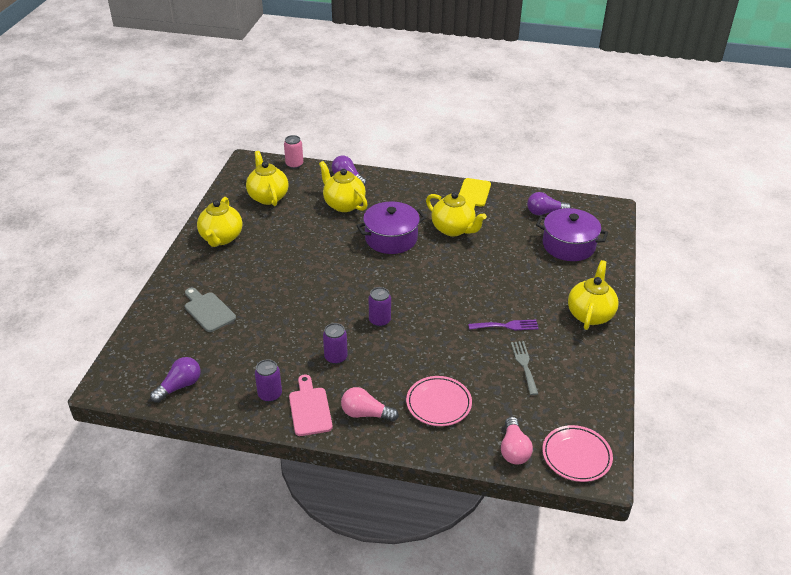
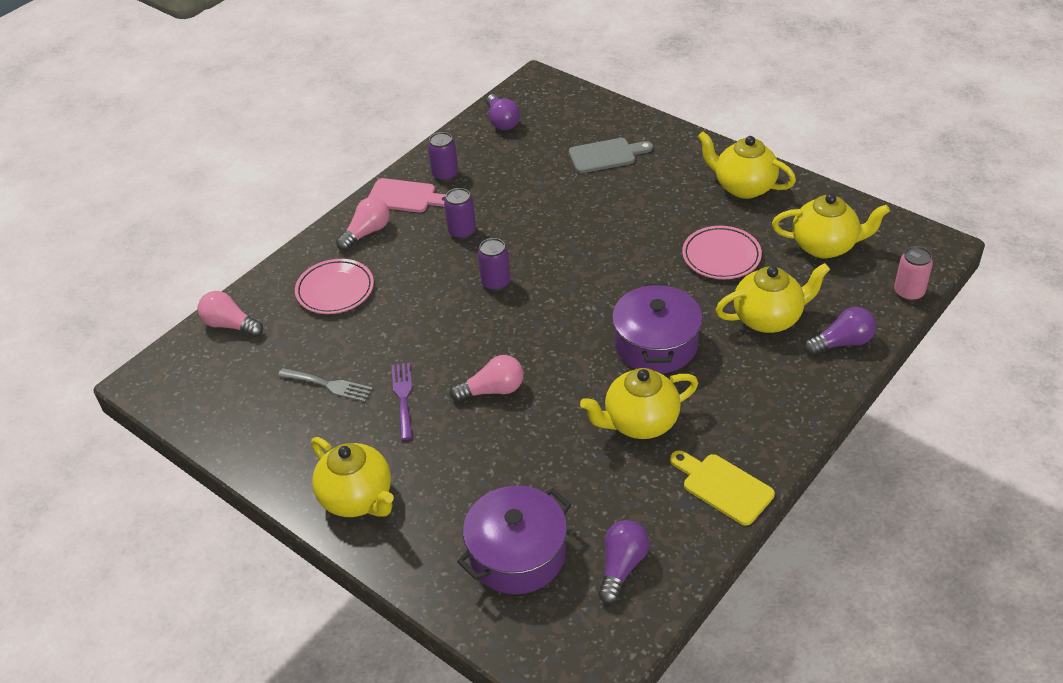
camera: 120 degrees right, 5 degrees up
(472, 290) = (492, 390): none -> pink light bulb
(506, 326) = (403, 397): purple fork -> purple fork turned 150 degrees clockwise
(576, 456) = (179, 371): pink plate -> pink plate (721, 256)

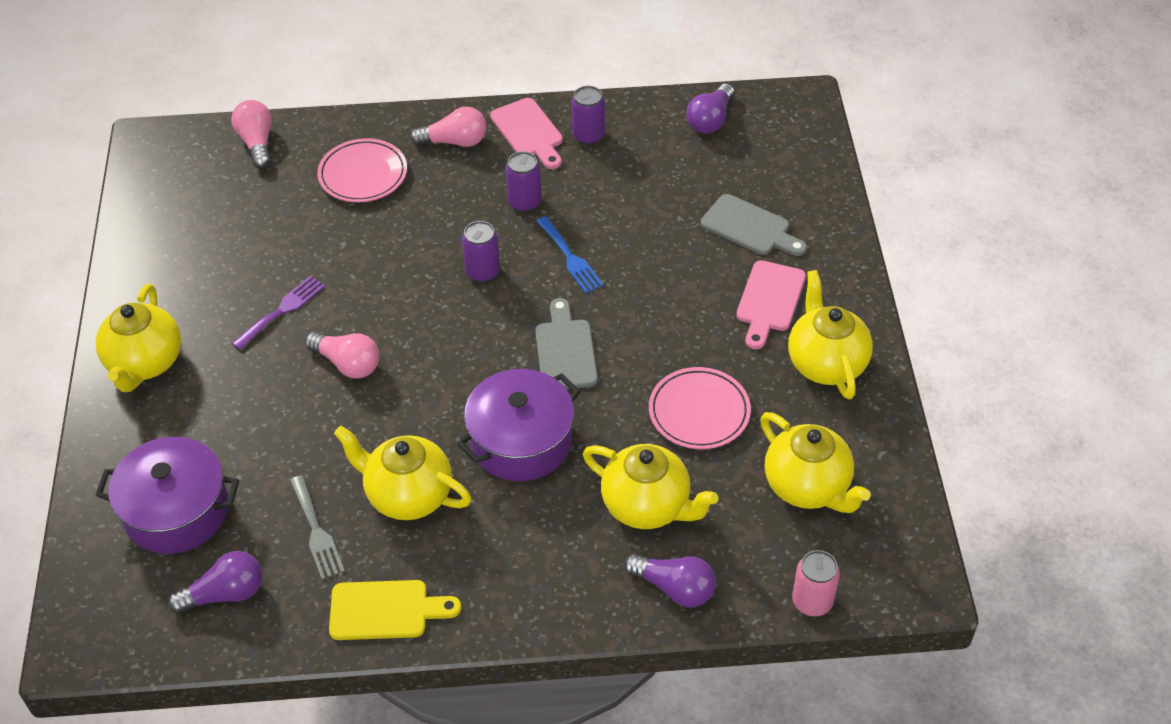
camera: 45 degrees right, 5 degrees up
(329, 385) = (250, 253): grey fork -> grey fork (316, 531)
(534, 239) = (570, 258): none -> blue fork
(606, 284) = (565, 351): none -> grey cutting board
(671, 180) = (769, 300): none -> pink cutting board
(723, 487) = (385, 610): yellow cutting board -> yellow cutting board turned 90 degrees clockwise

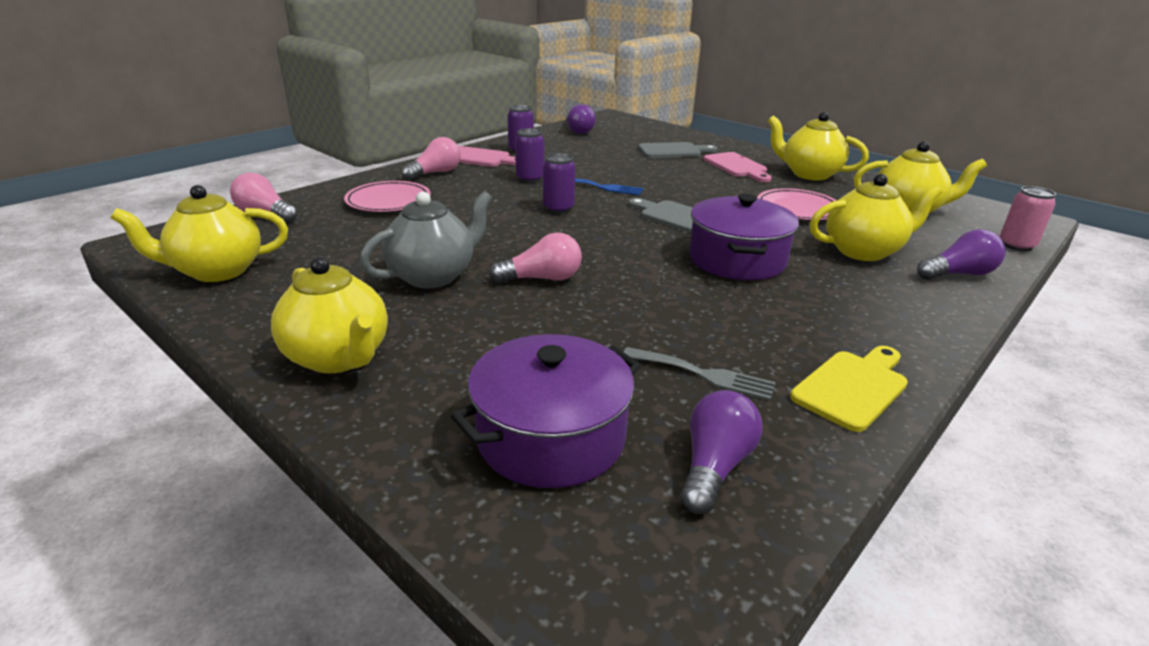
camera: 45 degrees left, 20 degrees down
(282, 310) = (433, 276): purple fork -> grey teapot
(408, 495) = (725, 318): yellow teapot -> yellow teapot (217, 271)

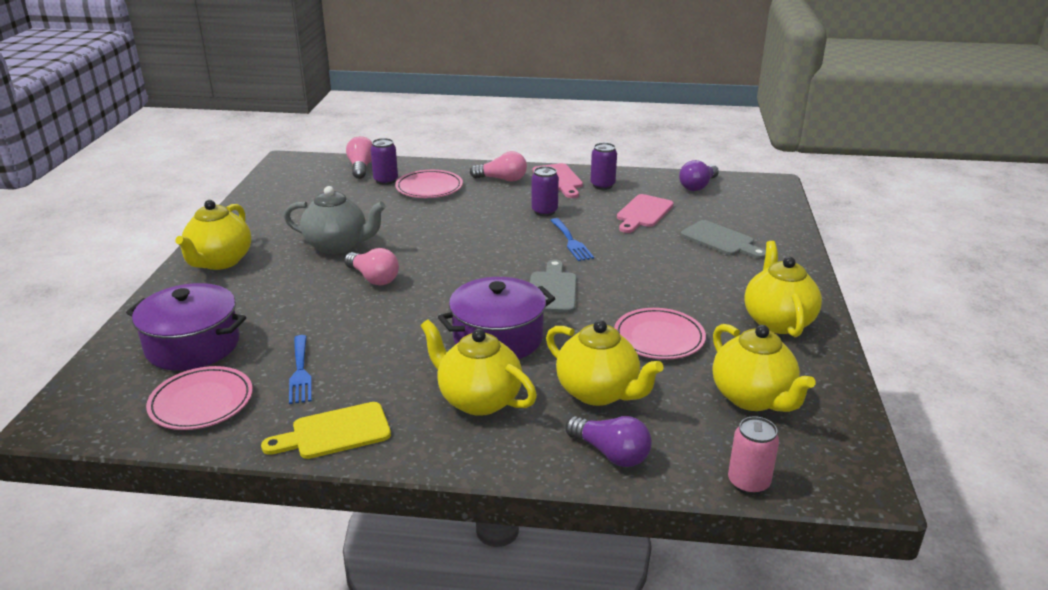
camera: 55 degrees right, 0 degrees up
(217, 271) = (277, 192): yellow teapot -> yellow teapot (478, 400)
(558, 209) = (500, 242): purple can -> purple can (386, 180)
(704, 374) = (300, 372): grey fork -> blue fork
(714, 466) = (201, 402): purple light bulb -> pink plate
(737, 166) = (731, 280): pink cutting board -> pink cutting board (643, 213)
(852, 387) = (335, 432): yellow cutting board -> yellow cutting board turned 150 degrees clockwise

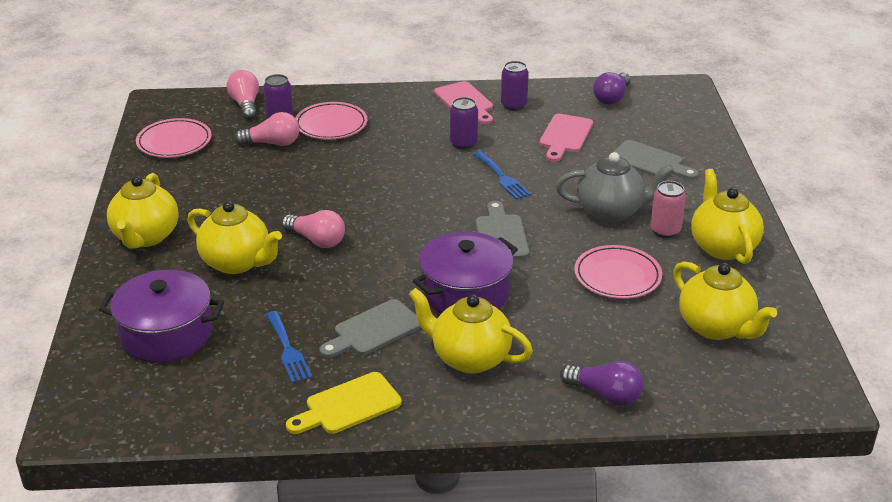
camera: 10 degrees left, 5 degrees up
(201, 402) = (206, 392): pink plate -> pink plate (174, 142)
(337, 246) = (262, 206): grey teapot -> grey teapot (611, 211)
(392, 363) = (374, 330): none -> grey cutting board
(502, 179) = (405, 107): pink light bulb -> pink light bulb (272, 143)
(598, 392) = (577, 338): yellow teapot -> yellow teapot (237, 263)
(748, 483) = (729, 407): pink can -> pink can (665, 231)

